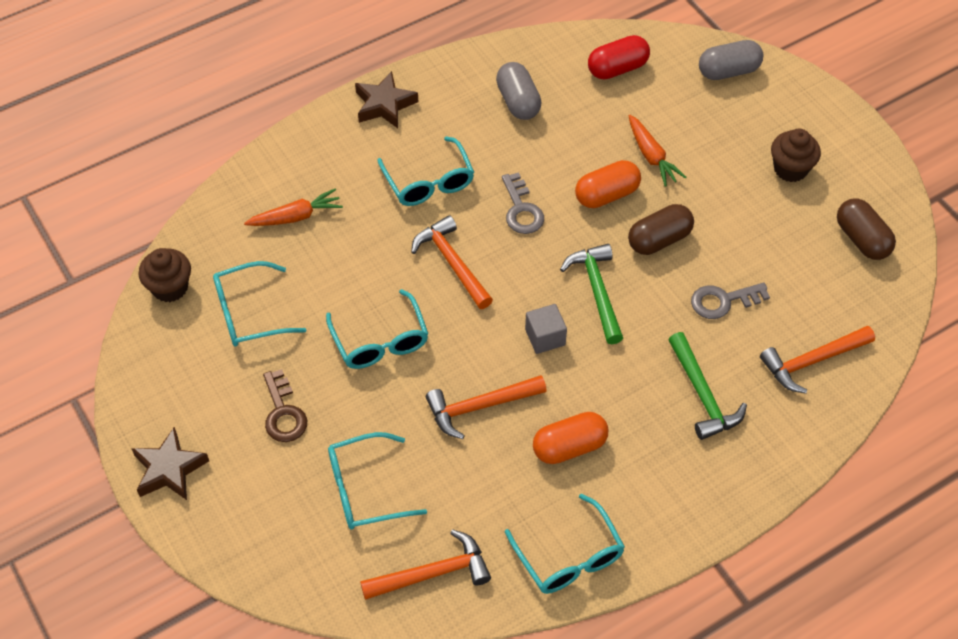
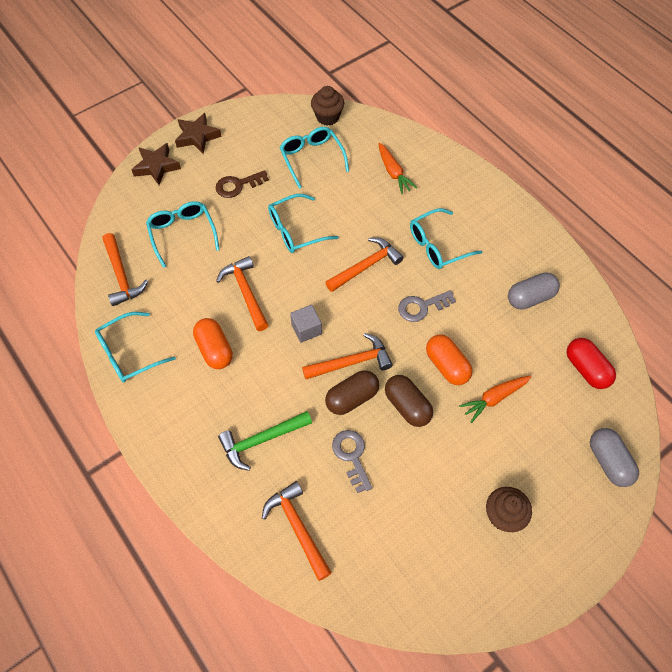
camera: 85 degrees right, 5 degrees up
(384, 105) = (505, 211): brown star -> brown star (156, 167)
(596, 291) = (352, 362): green hammer -> orange hammer
(861, 239) = (432, 578): brown capsule -> brown capsule (352, 398)

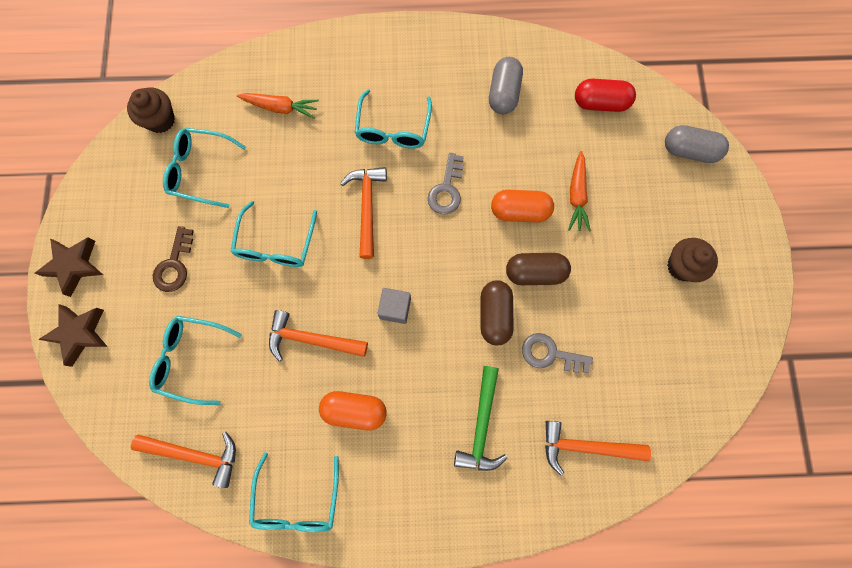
camera: 55 degrees left, 15 degrees up
(352, 362) = (459, 290): orange hammer -> none

